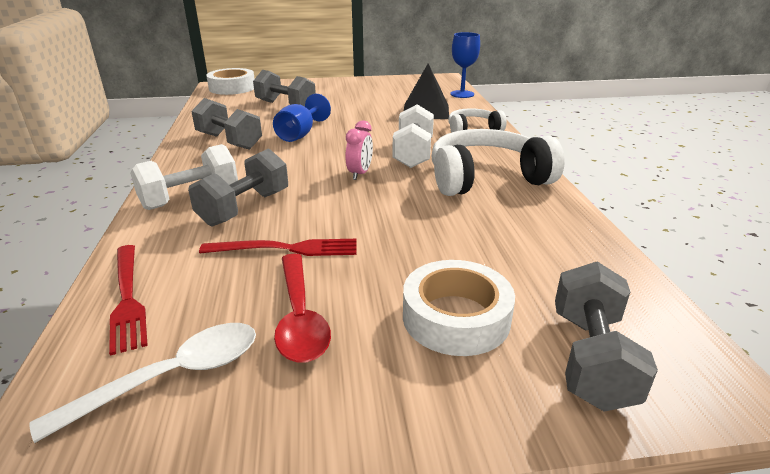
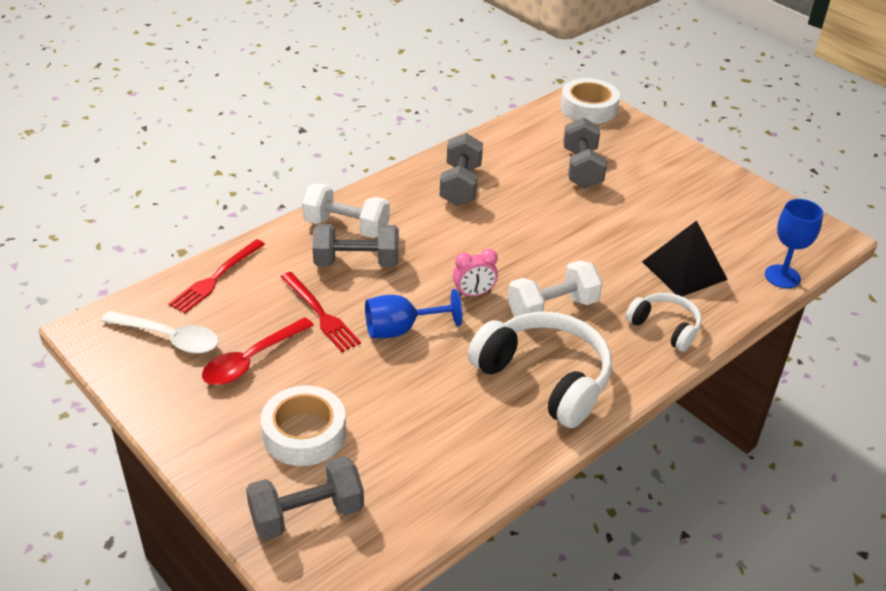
camera: 55 degrees right, 10 degrees up
(300, 134) = (520, 216): blue goblet -> blue goblet (401, 329)

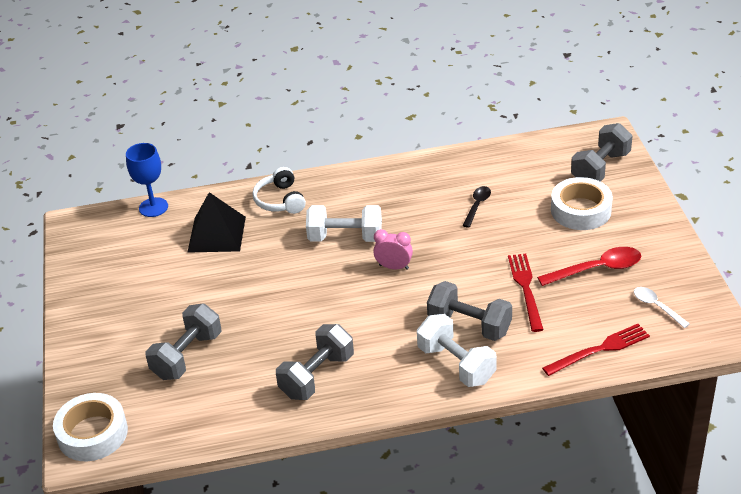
camera: 145 degrees left, 0 degrees up
(169, 338) = (657, 306): white spoon -> white spoon, size x0.61
(307, 514) = (600, 168): grey dumbbell -> grey dumbbell turned 60 degrees counterclockwise
(401, 329) = (470, 257): blue goblet -> none
(437, 396) = (477, 206): none -> black spoon
(544, 378) = (396, 195): white headphones -> none

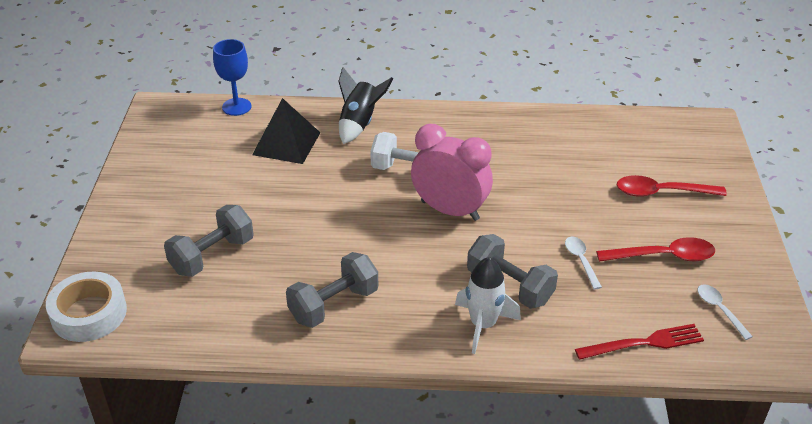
camera: 10 degrees right, 0 degrees up
(280, 200) = (359, 123): white headphones -> black rocket
(394, 267) = (450, 210): pink clock -> pink clock, size x1.98
(456, 364) = (483, 325): white dumbbell -> white rocket
(477, 206) = (554, 167): black spoon -> none
(526, 289) = (581, 261): red fork -> white spoon
(581, 210) = (662, 192): white tape -> red spoon
(600, 168) = (694, 154): grey dumbbell -> none

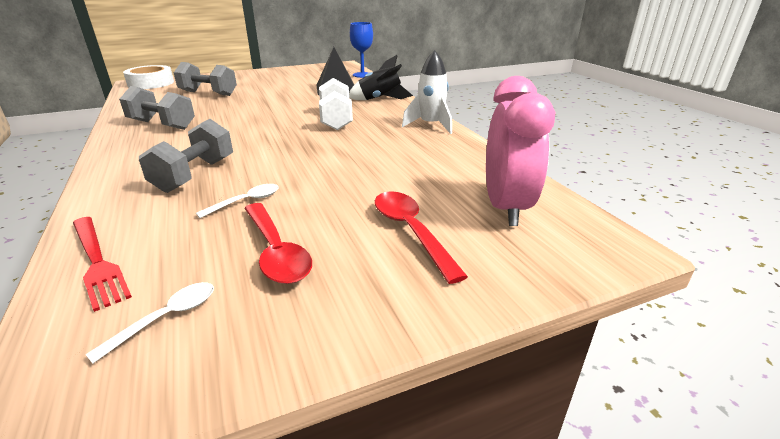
camera: 65 degrees right, 10 degrees down
(450, 210) = (294, 138): pink clock -> pink clock (506, 207)
(483, 325) = (137, 173): white rocket -> white rocket (430, 125)

